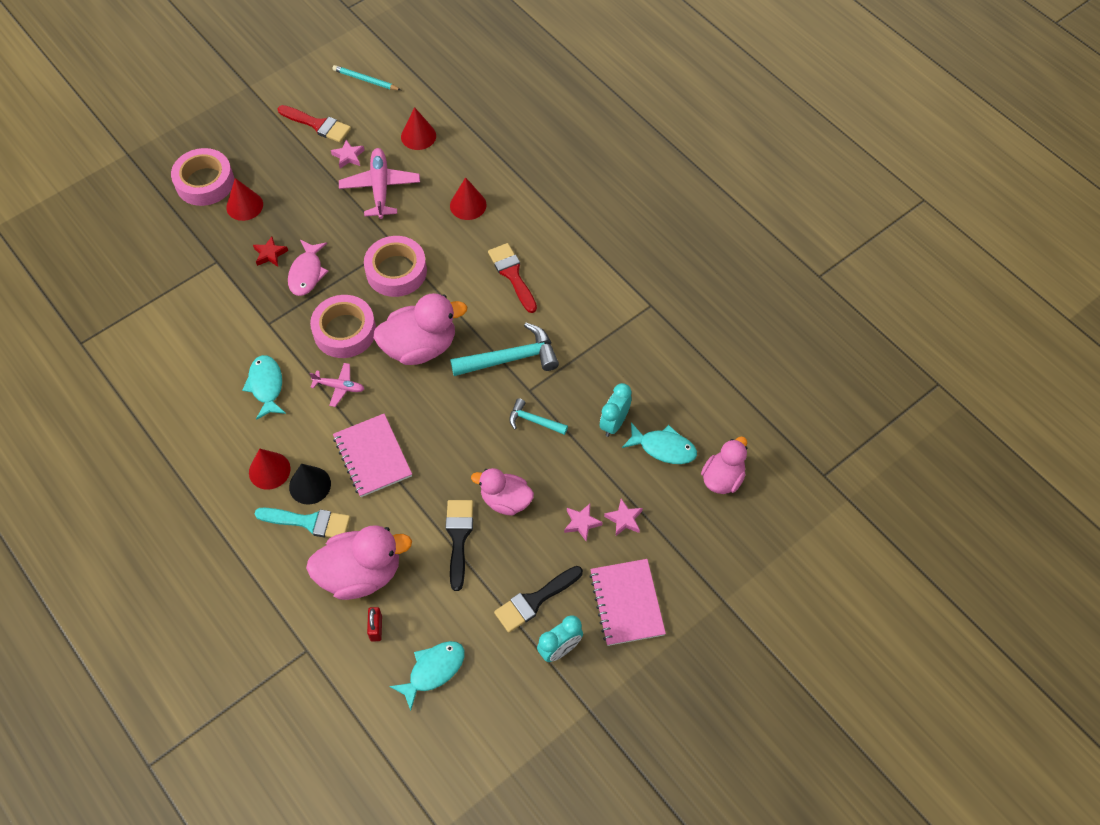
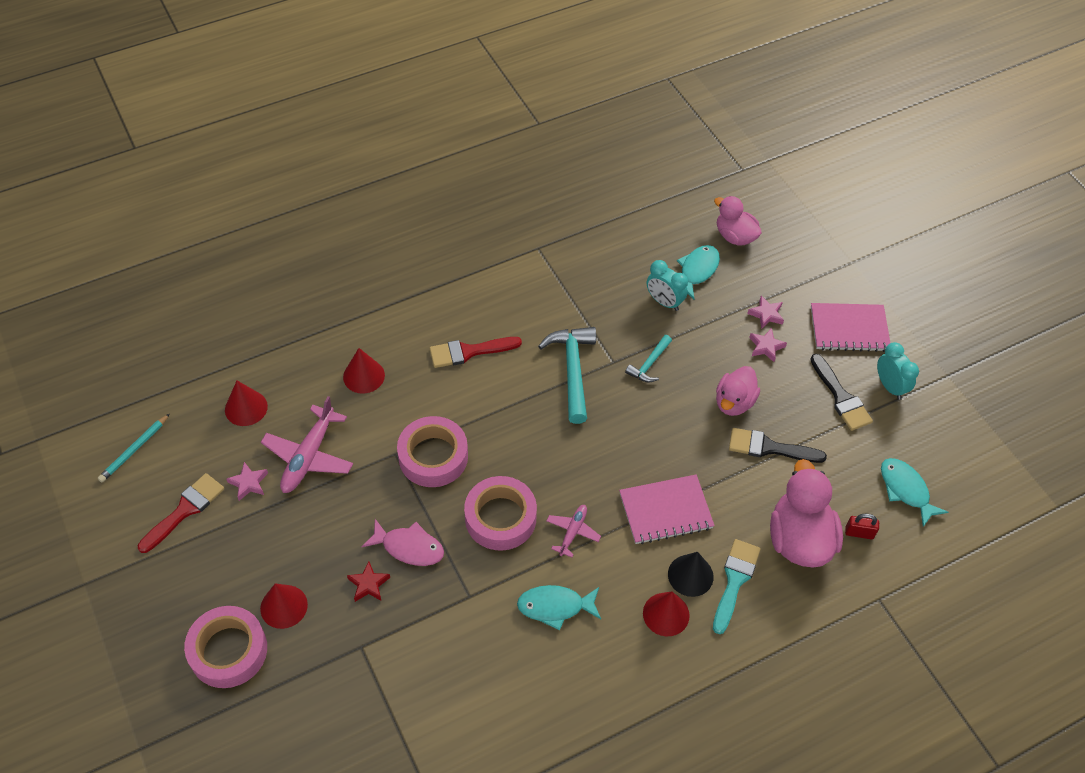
camera: 80 degrees left, 5 degrees down
(380, 188) = (309, 456): pink plane -> pink plane turned 75 degrees counterclockwise
(420, 347) = (539, 448): pink duck -> none

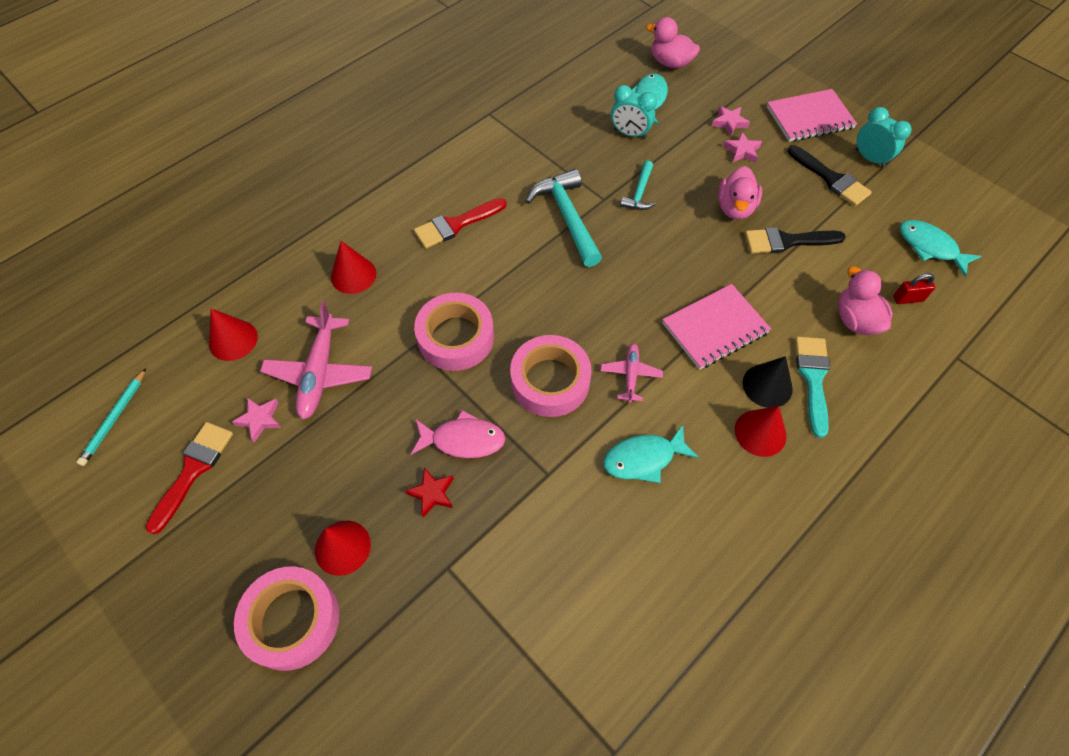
camera: 15 degrees left, 5 degrees up
(799, 539) = (855, 320): pink duck -> pink duck, size x0.63

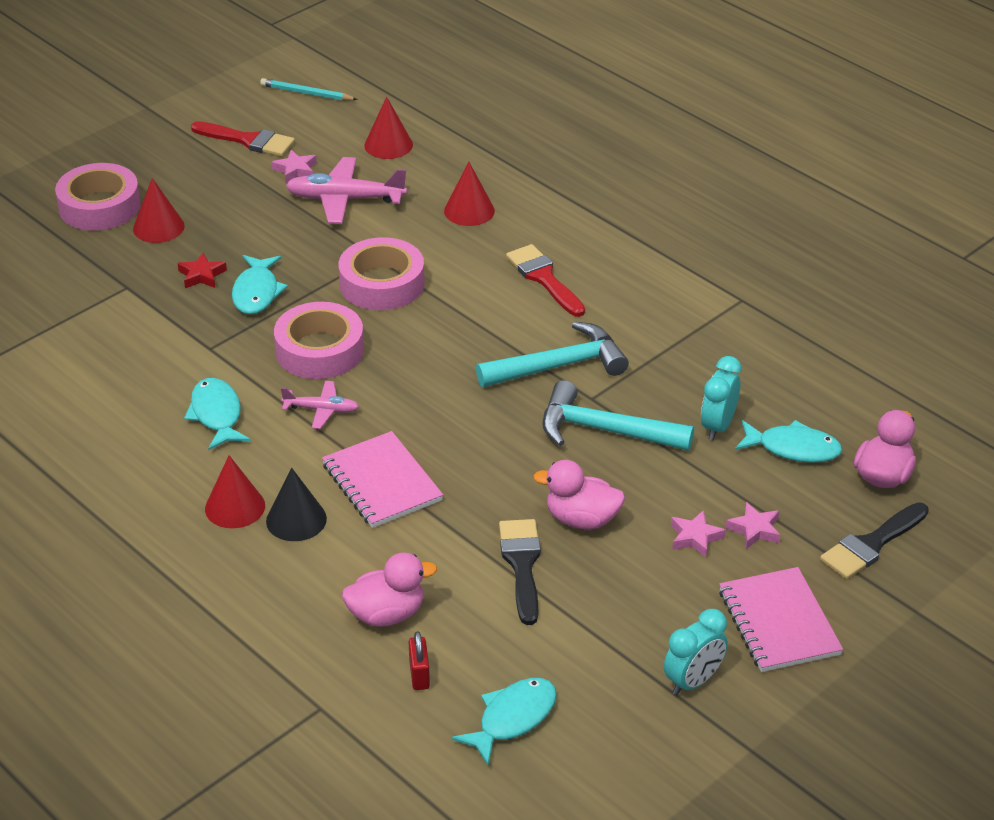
camera: 90 degrees right, 20 degrees down
(463, 440) = (256, 292): pink fish -> turquoise fish
(639, 193) = (605, 430): turquoise hammer -> turquoise hammer, size x1.79
(813, 379) = (301, 561): turquoise brush -> none
(830, 178) = (646, 628): black brush -> black brush (871, 544)

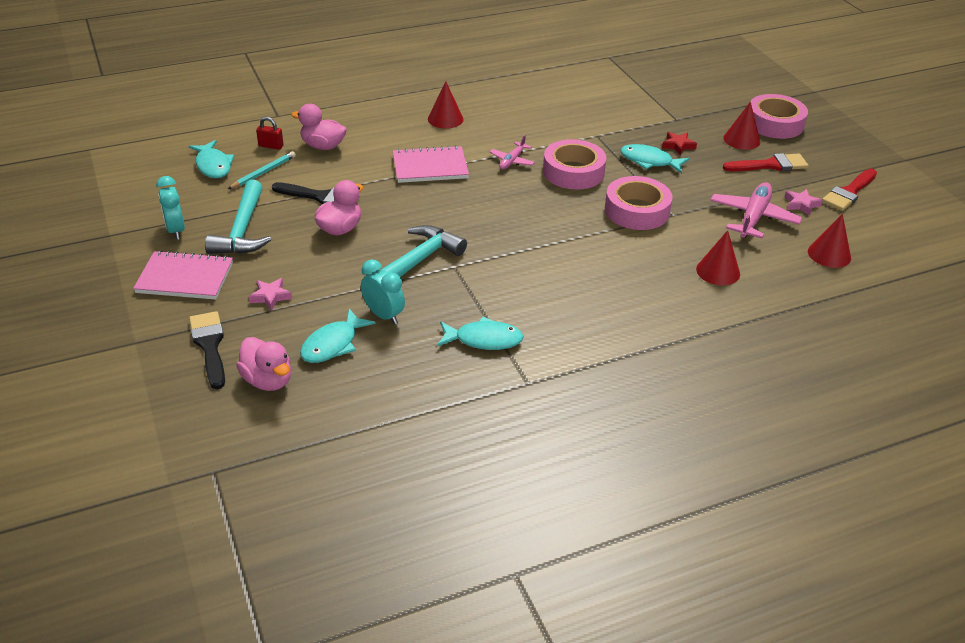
camera: 110 degrees right, 0 degrees up
(217, 415) = (530, 127): turquoise fish -> turquoise fish (484, 340)
(296, 519) = (420, 134): black cone -> none
(306, 93) = (920, 232): turquoise pencil -> turquoise pencil (263, 172)
(387, 614) = (323, 146): pink duck -> pink duck turned 105 degrees clockwise
(544, 278) = (609, 284): red brush -> red brush (770, 165)
(559, 366) = (499, 262): turquoise hammer -> turquoise hammer (242, 230)
(695, 537) = (286, 268): pink star -> none

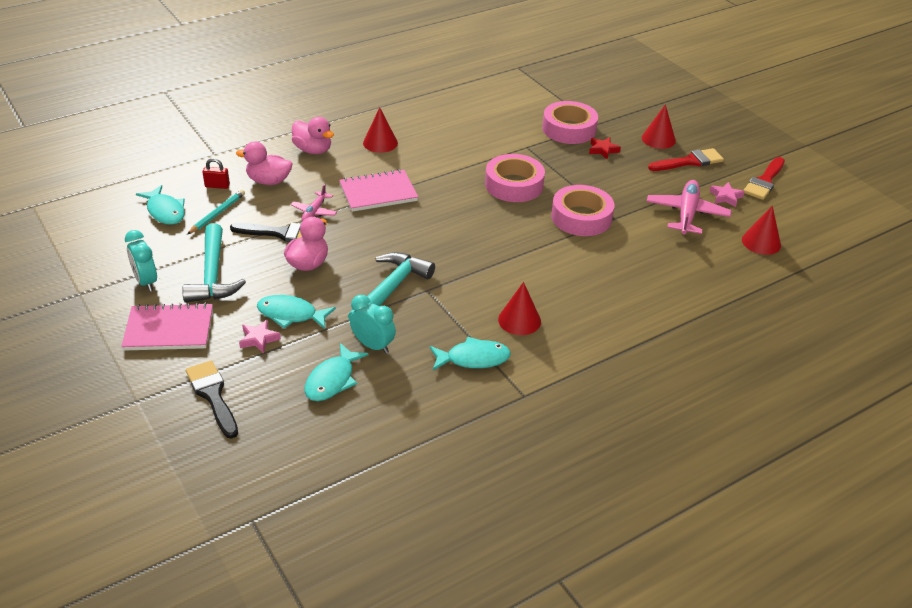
camera: 10 degrees left, 0 degrees up
(268, 380) = (279, 423): pink duck -> pink duck (313, 150)
(512, 161) = (454, 179): pink plane -> pink plane (314, 212)
(649, 161) = (581, 168): turquoise fish -> turquoise fish (291, 314)
(718, 271) = (668, 269): red cone -> red cone (519, 320)
(774, 123) = (684, 121): pink tape -> pink tape (569, 129)

